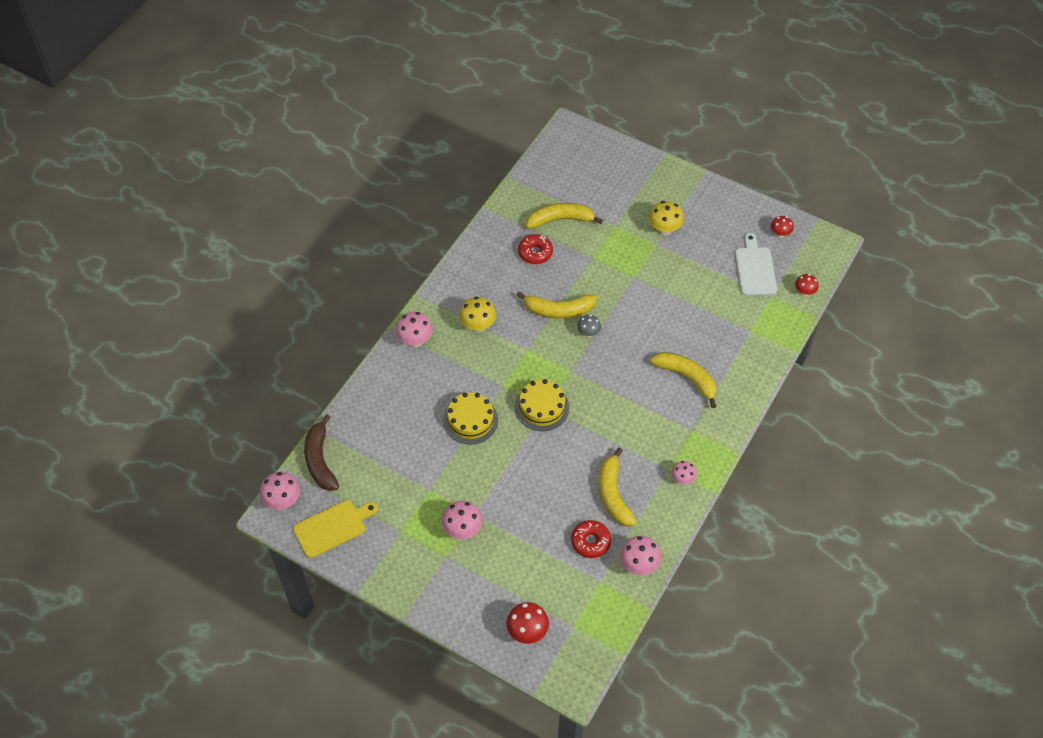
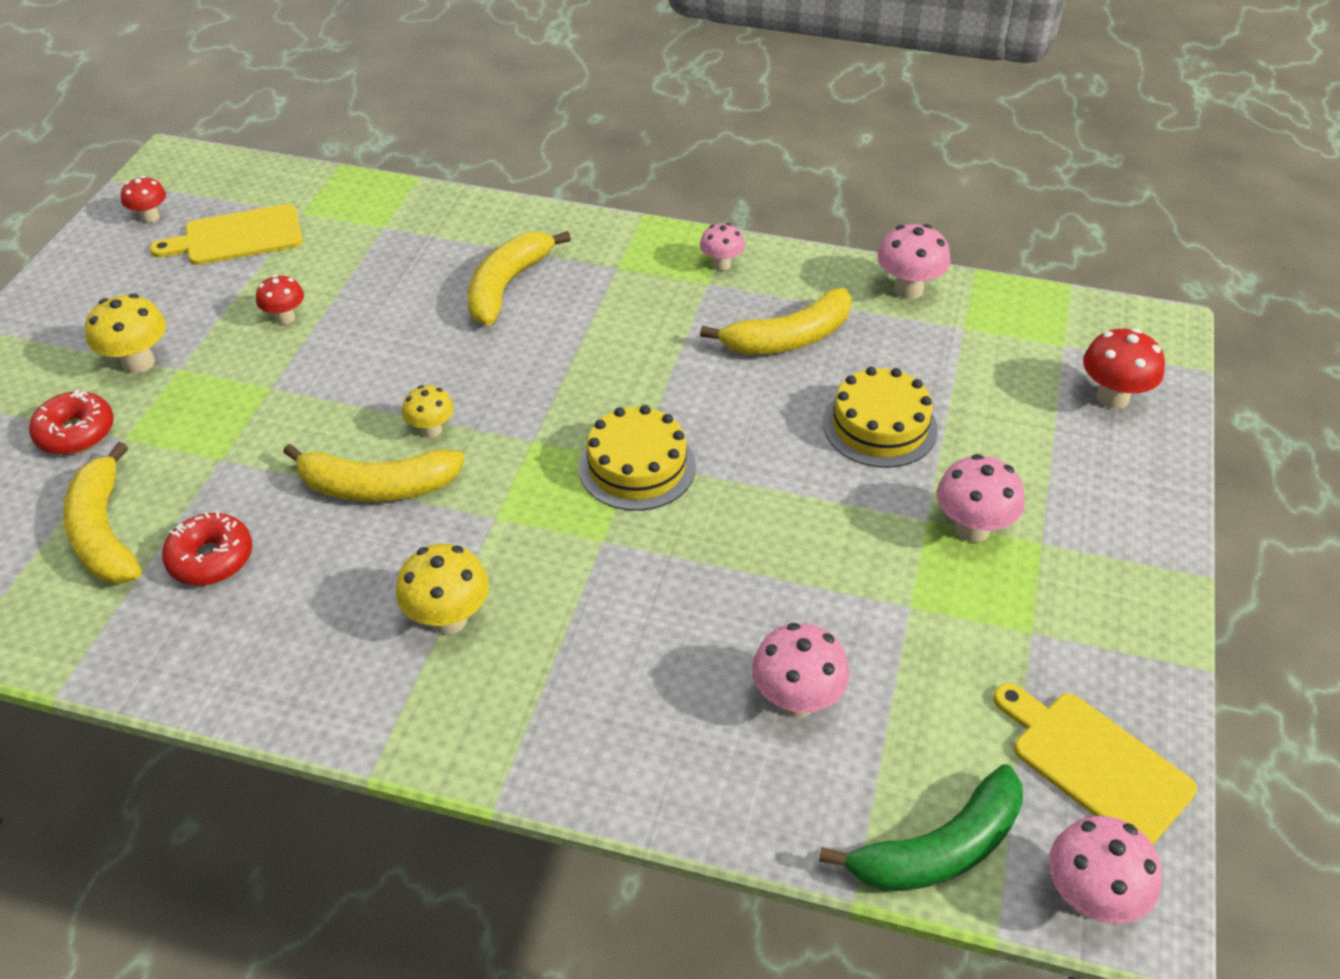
camera: 105 degrees left, 10 degrees down
(320, 460) = (938, 849): brown banana -> green banana
(415, 341) = (520, 736): pink mushroom -> pink mushroom (796, 700)
(470, 420) = (710, 575): yellow cake -> yellow cake (880, 426)
(558, 310) = (377, 486): yellow banana -> yellow banana turned 105 degrees clockwise
(588, 333) = (431, 430): grey mushroom -> yellow mushroom
(590, 542) = (897, 351): red donut -> red donut (76, 433)
(755, 269) = (237, 237): white cutting board -> yellow cutting board
(804, 292) = (288, 179): red mushroom -> red mushroom (285, 318)

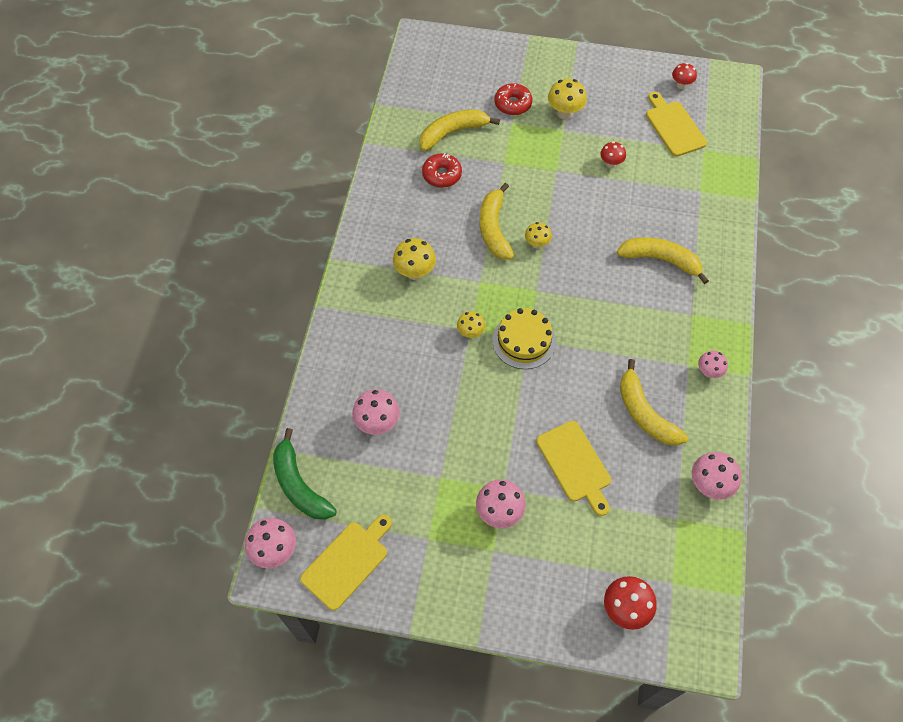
camera: 85 degrees right, 15 degrees up
(608, 540) = (470, 333): none -> yellow mushroom
(880, 426) = (575, 464): yellow cake -> yellow cutting board

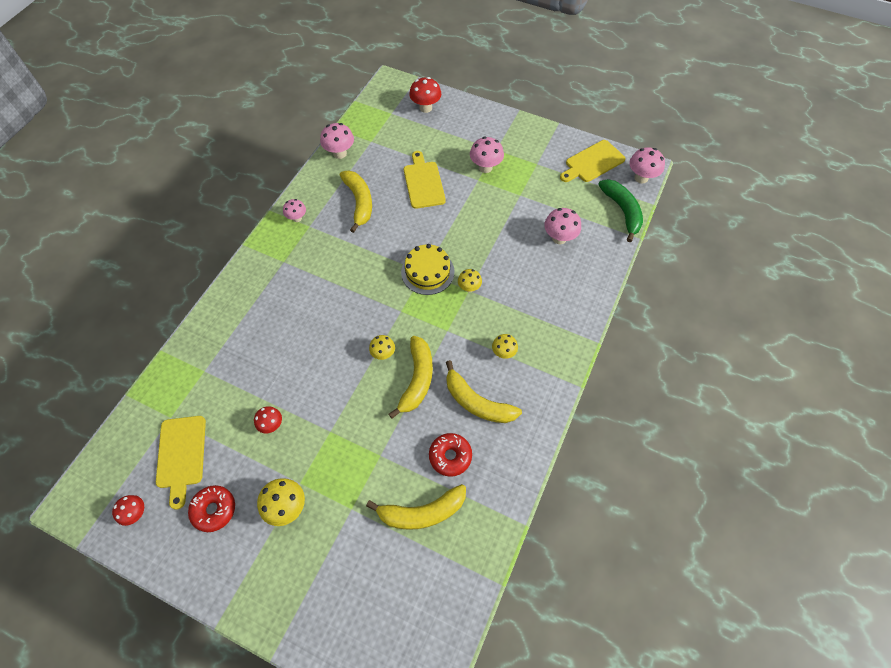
camera: 165 degrees left, 0 degrees up
(415, 272) = (503, 353): yellow mushroom -> yellow mushroom, size x0.64
(513, 104) = (339, 538): red donut -> red donut (214, 510)
(660, 260) = (281, 312): yellow banana -> yellow banana (477, 402)

